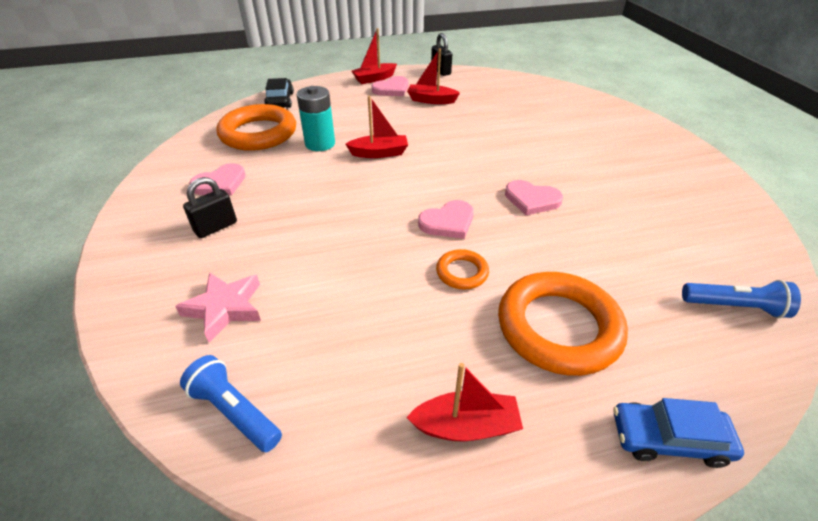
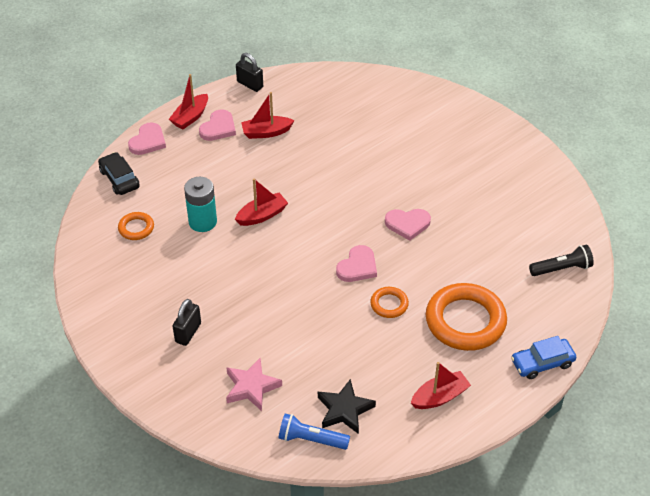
camera: 25 degrees left, 5 degrees up
(220, 183) = (153, 293): pink heart -> pink heart (148, 141)
(258, 133) = (136, 228): orange ring -> orange ring, size x0.48
(313, 386) = (344, 410): none -> black star
(734, 307) = (561, 268): blue flashlight -> black flashlight

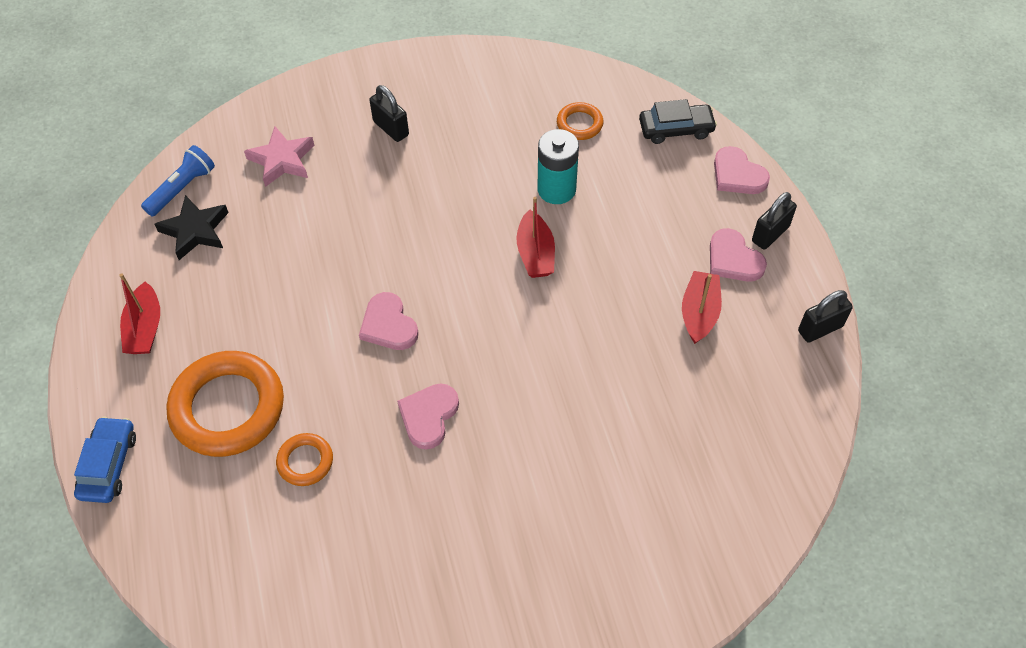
camera: 115 degrees right, 10 degrees up
(190, 117) = (770, 234): red boat -> black padlock
(389, 304) = (308, 334): orange ring -> orange ring (305, 461)
(561, 268) = (232, 581): black flashlight -> none

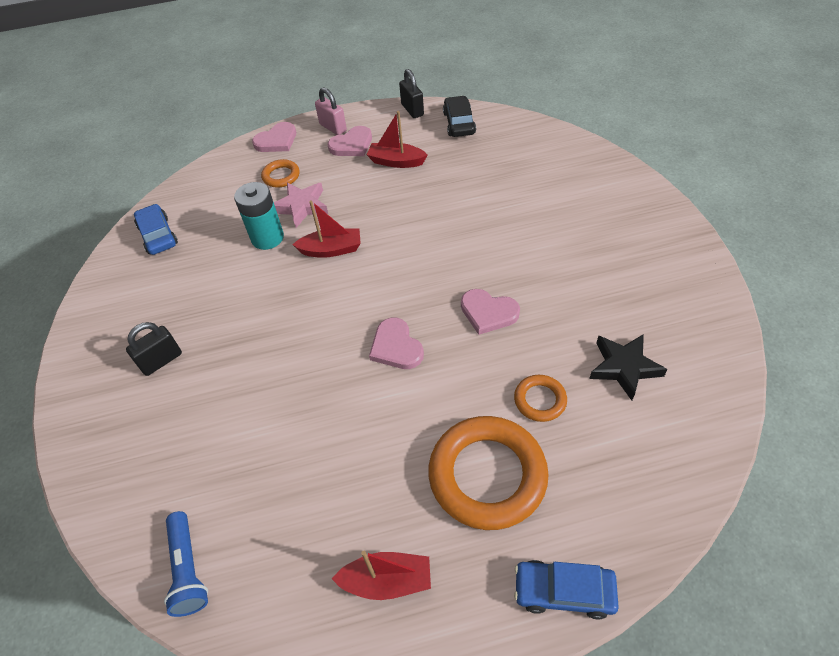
camera: 85 degrees left, 5 degrees down
(182, 188) = (188, 569): blue flashlight -> blue flashlight turned 150 degrees counterclockwise
(195, 230) = (255, 543): black star -> black star (624, 367)
(282, 160) = (175, 459): pink star -> pink star (301, 207)
(388, 325) = (396, 347): pink heart -> pink heart turned 90 degrees clockwise
(563, 89) = (158, 235): none -> blue car
(579, 124) = (201, 224): orange ring -> orange ring (281, 176)
(676, 129) = (224, 170): black car -> black car (459, 123)
(770, 234) = (333, 127): black padlock -> pink padlock

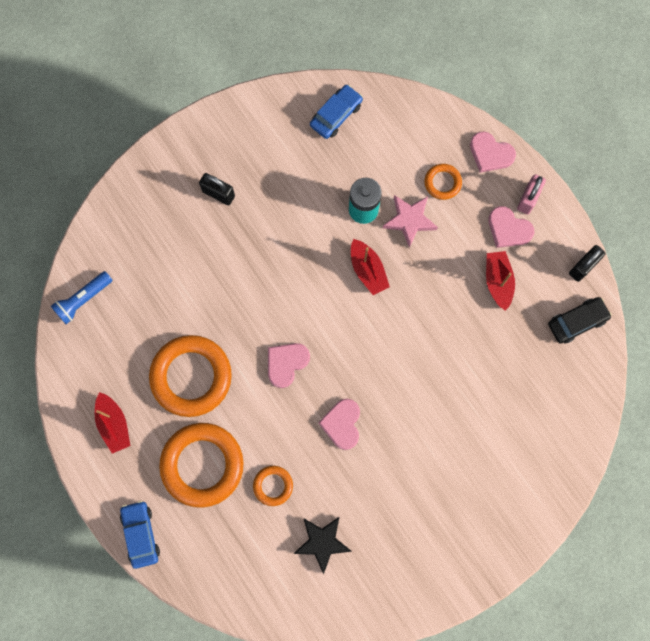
camera: 65 degrees right, 25 degrees up
(365, 455) = (191, 377): none -> orange ring

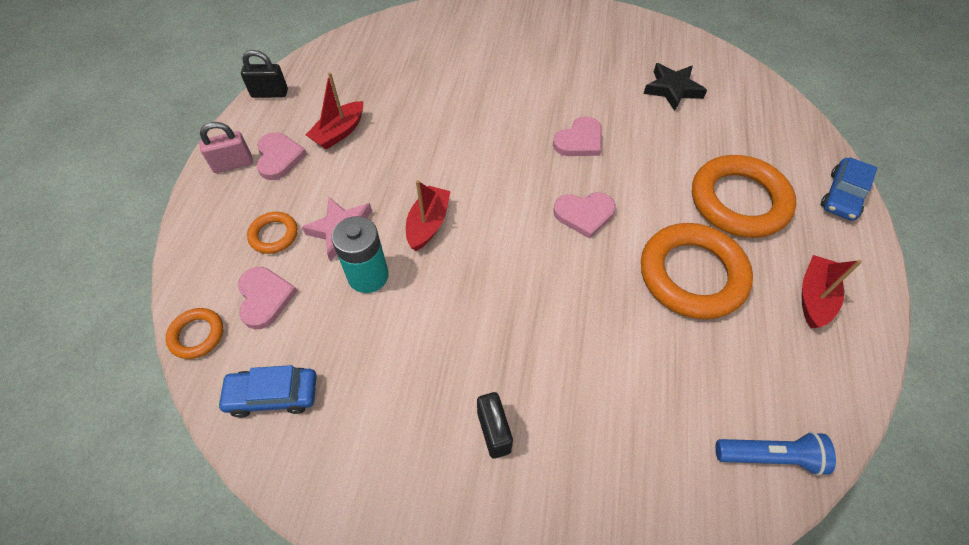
camera: 135 degrees left, 20 degrees down
(273, 485) = (682, 145): orange ring -> orange ring (197, 335)
(490, 153) = (204, 221): pink heart -> pink heart (264, 298)
(577, 322) = (324, 69): black car -> none

